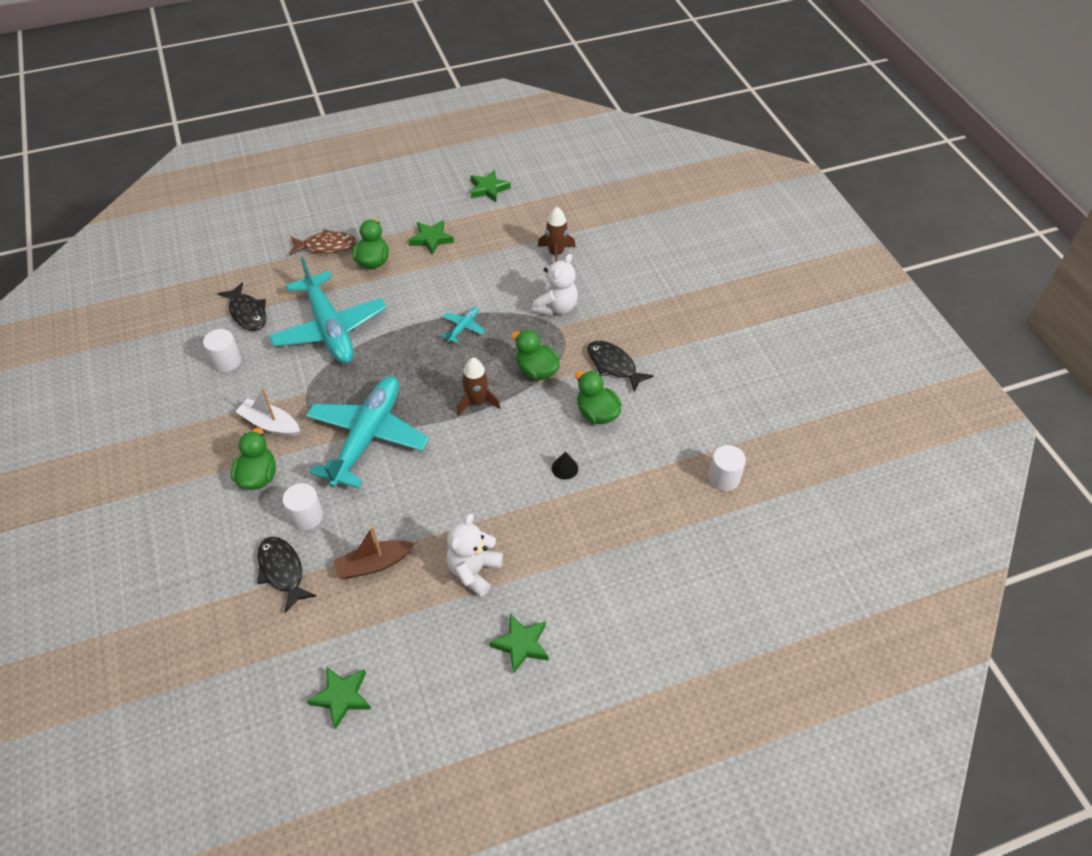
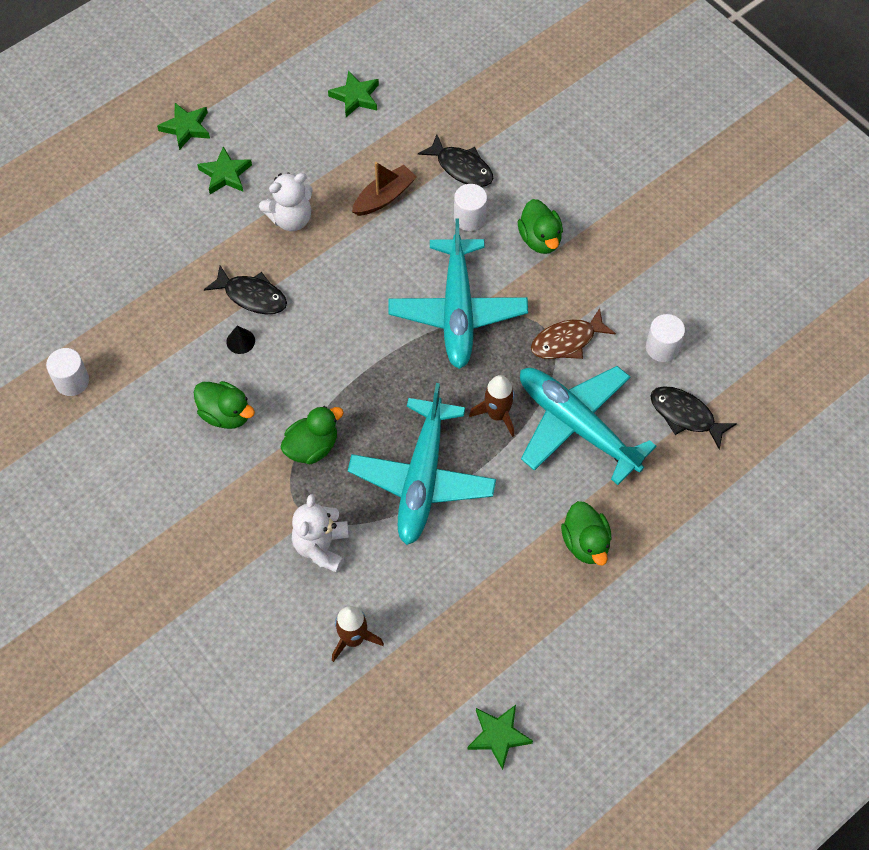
camera: 160 degrees right, 10 degrees up
(270, 424) = (565, 293): white boat -> none
(326, 246) = (660, 547): brown fish -> brown fish (567, 341)
(431, 239) = (531, 607): green star -> green star (186, 128)
(463, 327) = (422, 478): turquoise plane -> turquoise plane, size x2.46
(474, 571) = (291, 219): white teddy bear -> white teddy bear turned 60 degrees clockwise
(477, 402) = (362, 386): brown rocket -> brown rocket (497, 415)
(536, 371) = (312, 447): green duck -> green duck turned 60 degrees counterclockwise
(614, 365) = (224, 483): black fish -> black fish (252, 296)

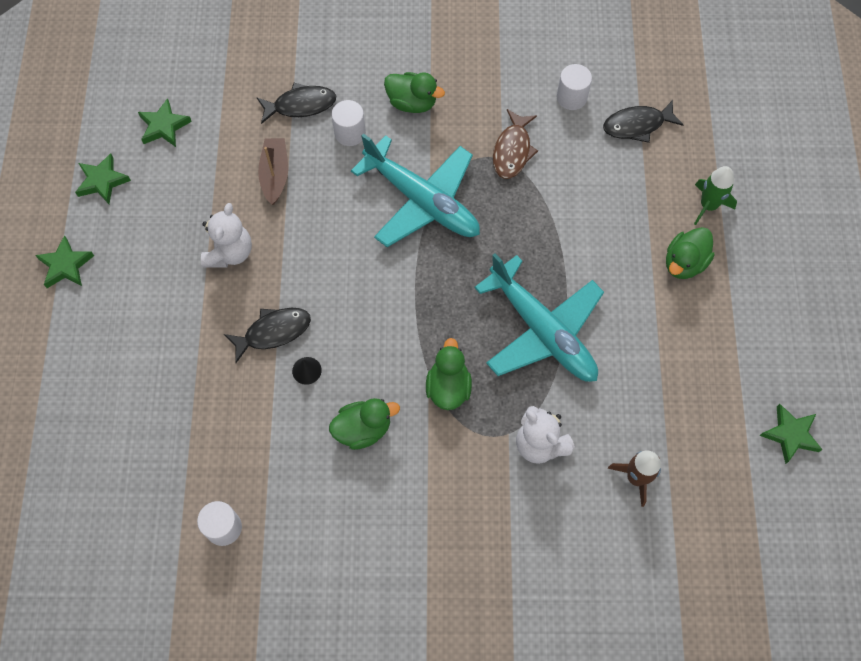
camera: 50 degrees left, 5 degrees up
(225, 174) = (140, 269): green star -> green star (102, 181)
(497, 415) = (532, 241): brown rocket -> none
(577, 426) = (587, 197): turquoise plane -> none
(585, 543) = (684, 263): green duck -> green duck turned 105 degrees clockwise
(660, 524) = (708, 205): none -> green rocket

